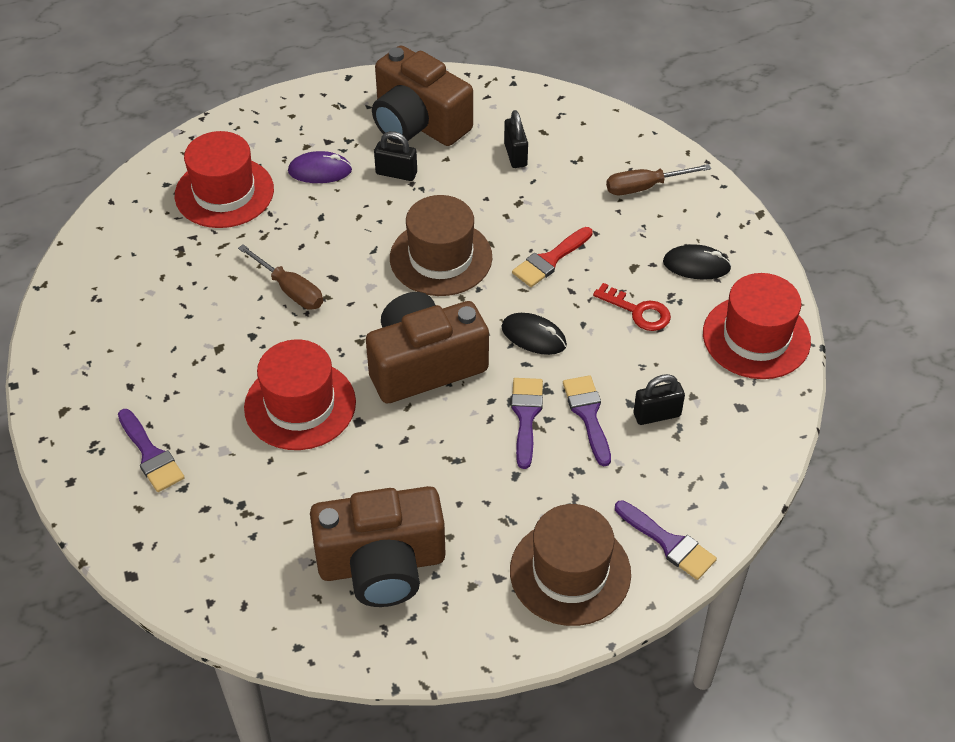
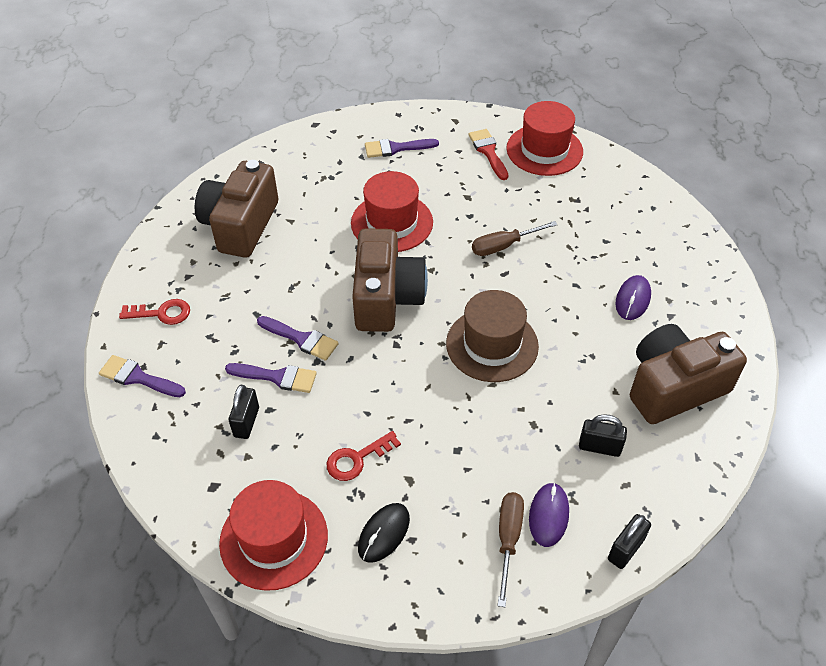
camera: 115 degrees right, 0 degrees up
(224, 192) = (629, 236): red hat -> red hat (544, 150)
(396, 173) = (609, 349): black padlock -> black padlock (625, 549)
(533, 336) = (374, 374): black mouse -> none
(550, 260) = (451, 419): red brush -> red brush (488, 152)
(570, 572) = (161, 313): brown hat -> red key
(605, 169) = (548, 515): none -> purple mouse
(669, 543) = (138, 377): purple brush -> purple brush turned 45 degrees clockwise

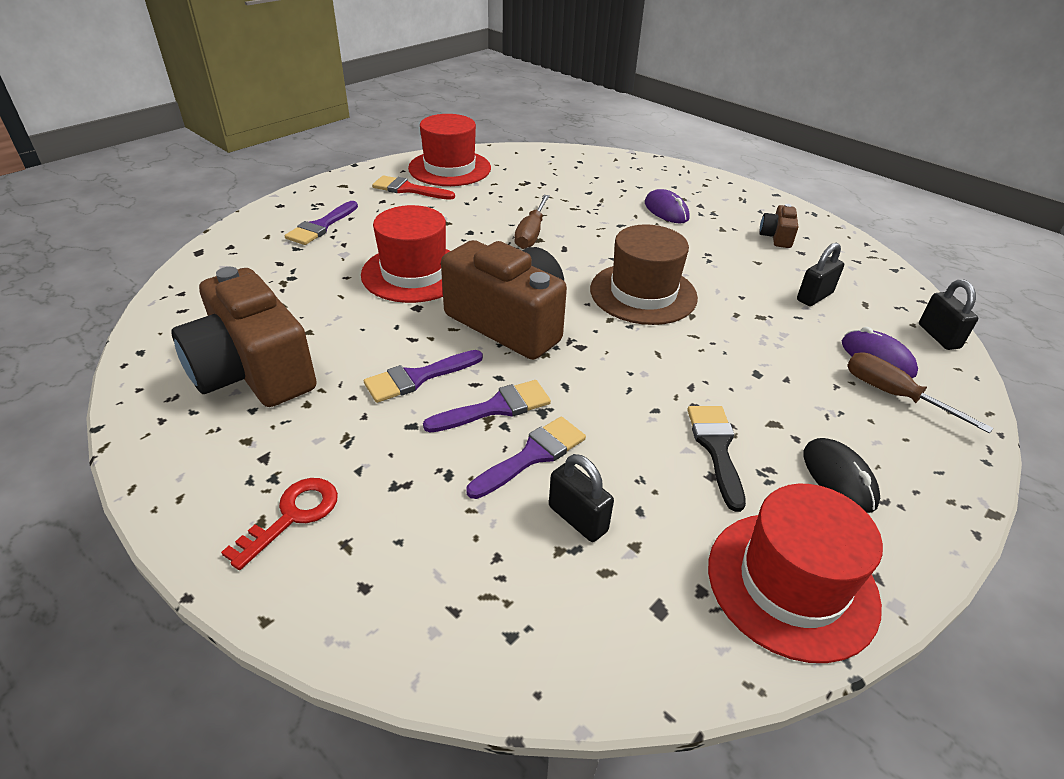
camera: 55 degrees left, 10 degrees down
(138, 377) = (377, 604): purple brush -> purple brush (417, 378)
(357, 459) = (716, 448): red key -> black brush
(674, 387) = (776, 237): brown camera -> brown camera, size x0.44

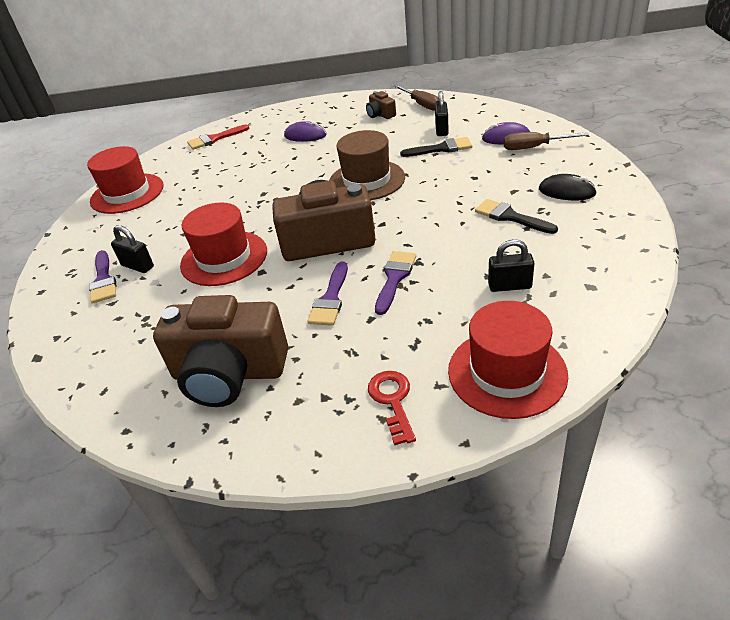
camera: 40 degrees left, 0 degrees up
(408, 189) = (123, 222): red brush -> red brush (214, 139)
(531, 234) = (253, 193): brown screwdriver -> brown screwdriver (421, 104)
(532, 455) = (448, 281): purple brush -> none
(777, 316) = (441, 148): none -> black brush
(792, 583) = (612, 239): red hat -> red hat (507, 372)
(938, 336) = (512, 113): black padlock -> black padlock (138, 266)

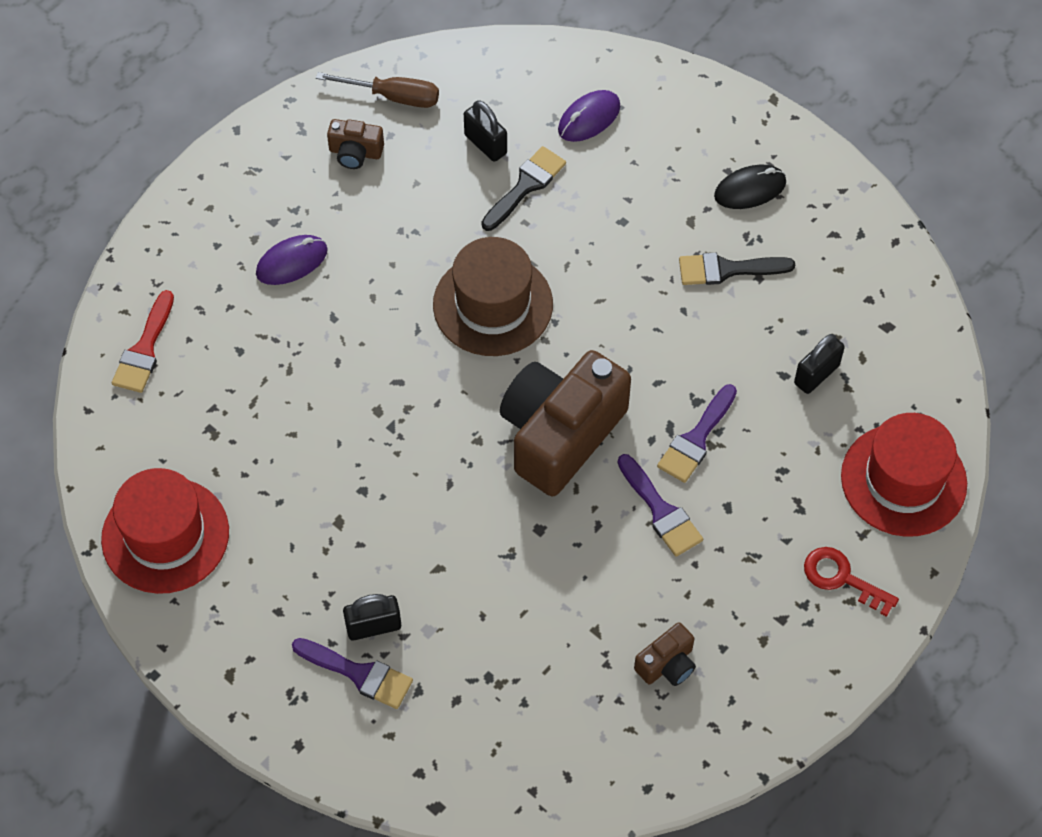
camera: 50 degrees left, 20 degrees up
(224, 258) = (469, 542): red hat -> none
(229, 373) = (667, 664): brown camera -> brown camera, size x0.44
(395, 278) = (696, 439): purple brush -> purple brush turned 120 degrees counterclockwise
(534, 147) = (642, 121): brown screwdriver -> none

